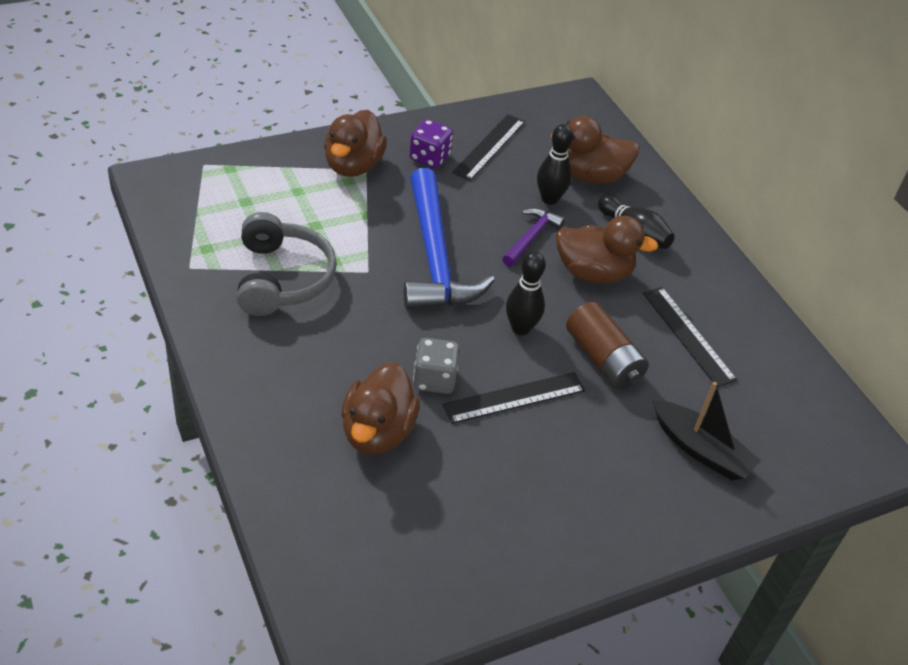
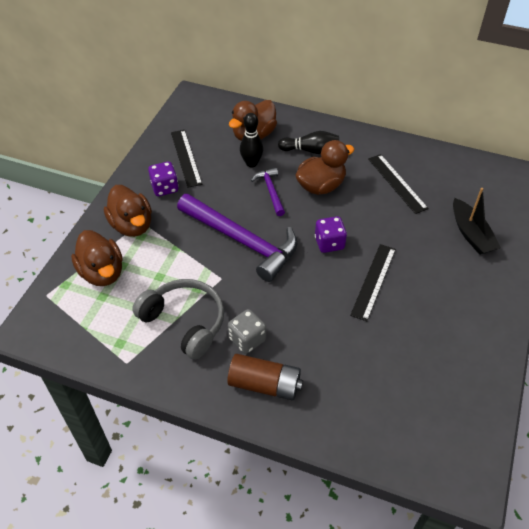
camera: 40 degrees left, 5 degrees up
(377, 432) = (343, 359): brown duck -> brown duck (102, 272)
(434, 379) = (329, 306): grey dice -> grey dice (247, 339)
(435, 257) = (242, 241): blue hammer -> purple hammer
(520, 328) = (329, 243): black bowling pin -> purple dice
(603, 359) = (381, 226): brown battery -> brown battery (265, 384)
(688, 335) = (397, 183): black ruler -> black ruler turned 45 degrees clockwise
(700, 450) = (471, 234): black boat -> black boat turned 75 degrees clockwise

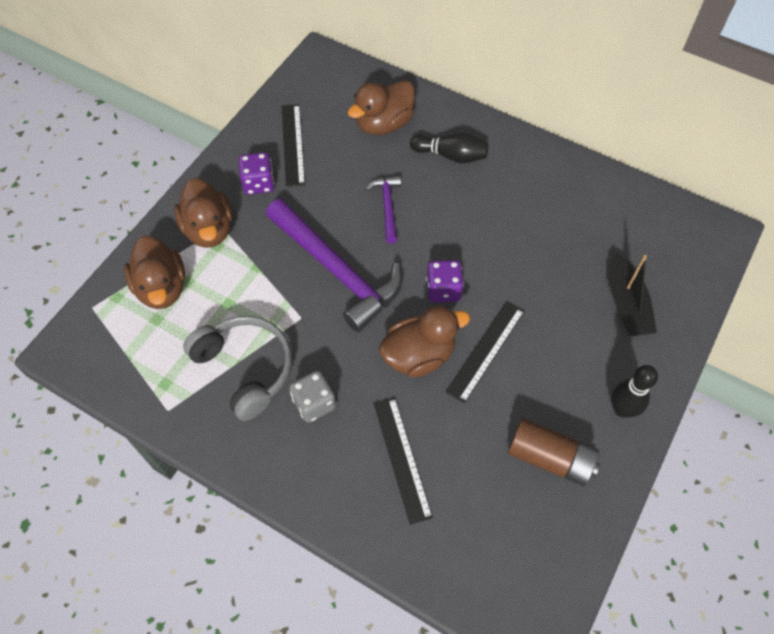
camera: 10 degrees right, 10 degrees up
(251, 163) = (372, 164): black bowling pin -> black bowling pin (622, 409)
(265, 384) = (322, 465): brown battery -> brown battery (550, 458)
(321, 186) = (452, 208): brown duck -> brown duck (419, 355)
(397, 183) = (550, 218): black ruler -> black ruler (402, 458)

